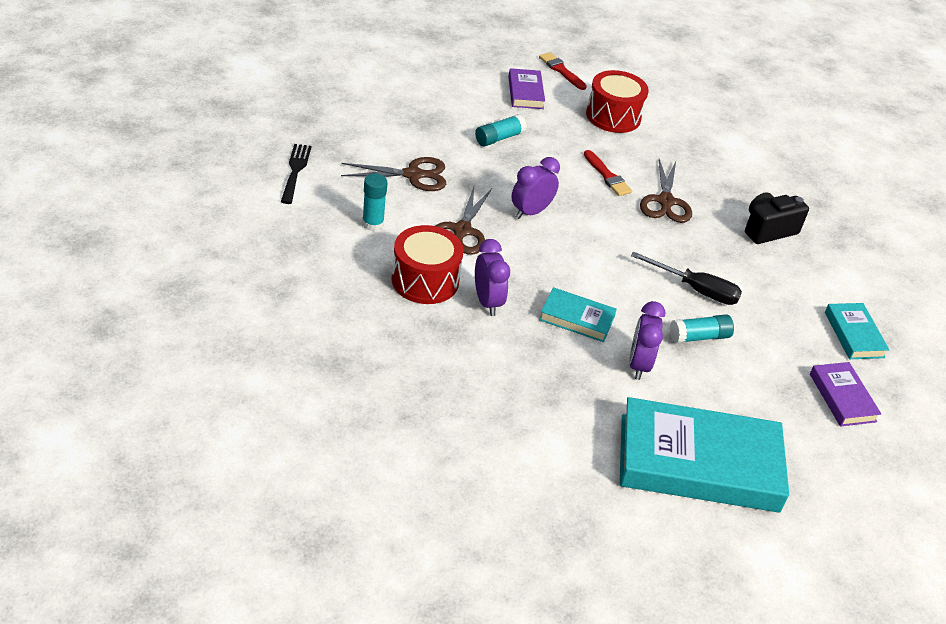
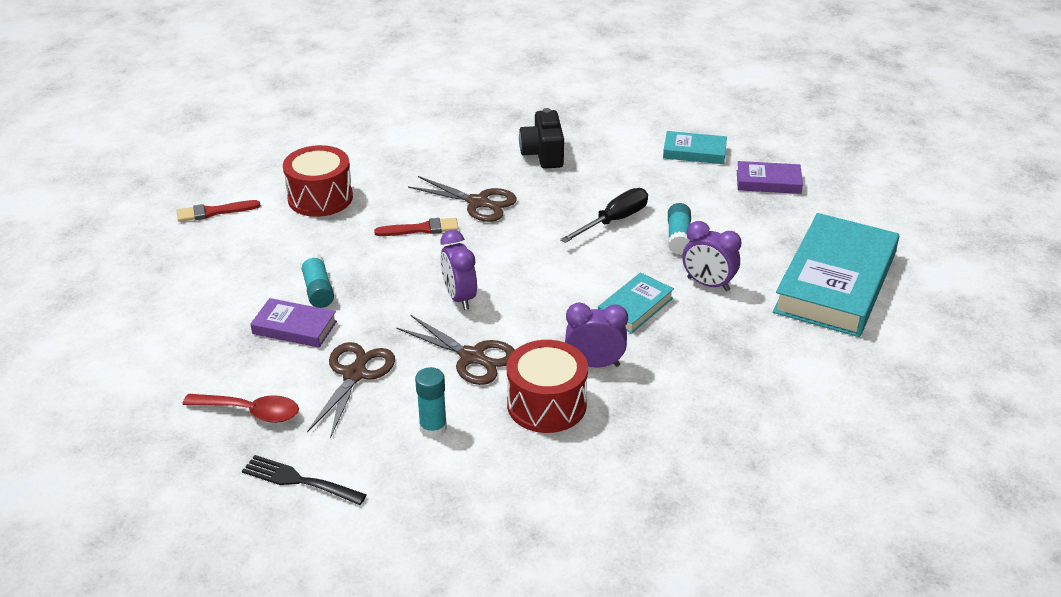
camera: 65 degrees left, 5 degrees down
(353, 136) = (251, 412): none -> red spoon
(525, 92) = (241, 249): purple book -> purple book (294, 327)

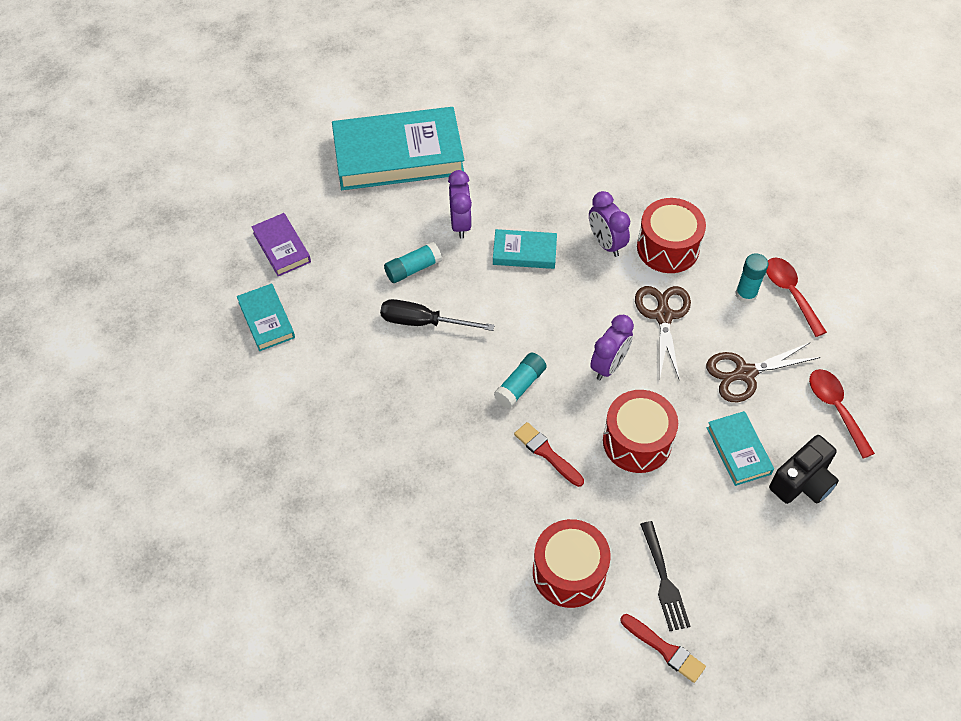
camera: 125 degrees left, 20 degrees up
(294, 327) = (738, 450): purple book -> turquoise book
(298, 480) = (855, 335): black fork -> black fork (664, 580)
(318, 290) = (685, 470): turquoise glue stick -> turquoise glue stick (520, 385)
(373, 277) = (637, 441): none -> red drum
(398, 462) = (790, 293): none -> red spoon
(478, 203) = (474, 436): brown scissors -> none
(543, 154) = (355, 434): black camera -> black camera (802, 482)

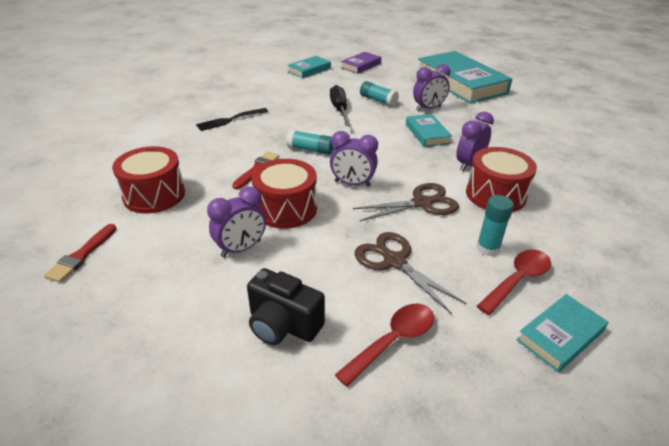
camera: 70 degrees right, 20 degrees down
(664, 580) = (151, 244): black fork -> black fork (229, 120)
(693, 496) = (241, 248): none -> purple clock
(738, 450) = (302, 270): turquoise book -> turquoise book (560, 335)

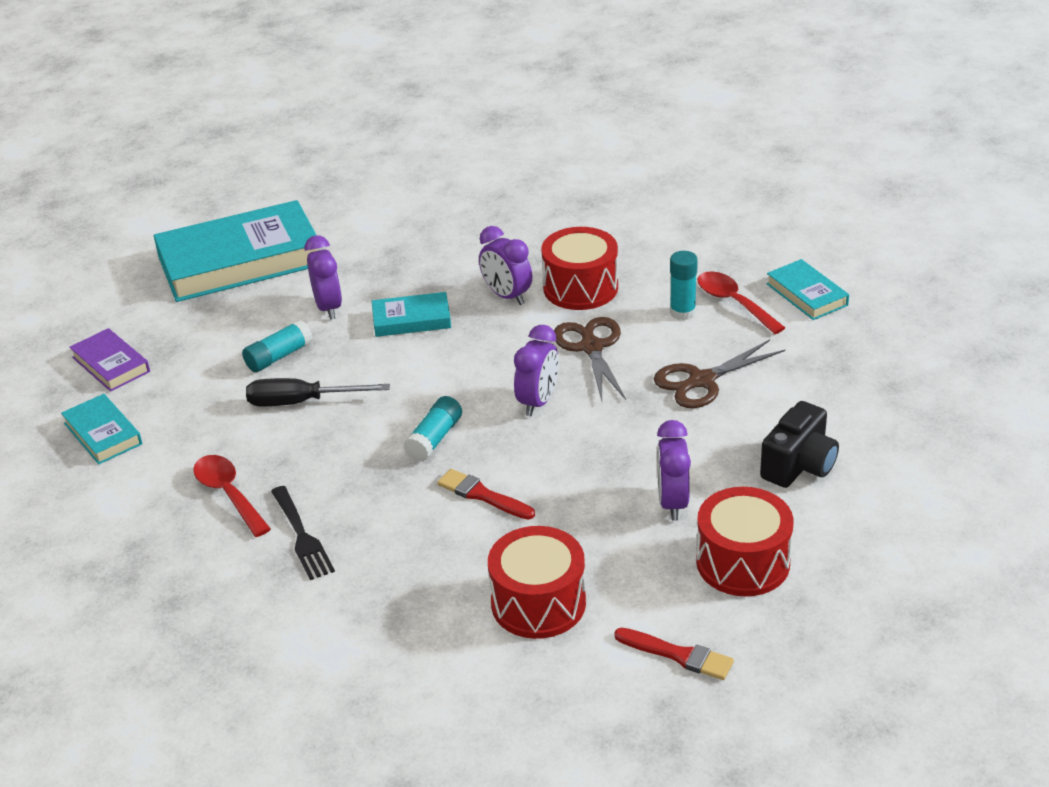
camera: 80 degrees left, 0 degrees up
(241, 248) = (672, 503): purple clock -> purple clock turned 150 degrees counterclockwise
(286, 209) = (590, 464): red drum -> red drum (743, 562)
(393, 340) = (817, 393): red spoon -> red spoon (228, 494)

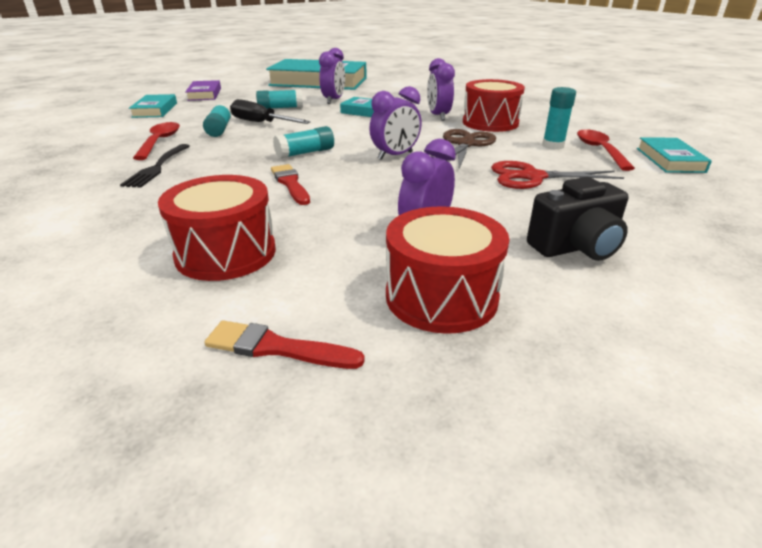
camera: 30 degrees right, 5 degrees down
(266, 438) = (219, 129): none -> turquoise glue stick
(678, 655) = (277, 347): red brush -> red brush turned 135 degrees clockwise
(702, 381) = (532, 177): brown scissors -> red scissors

